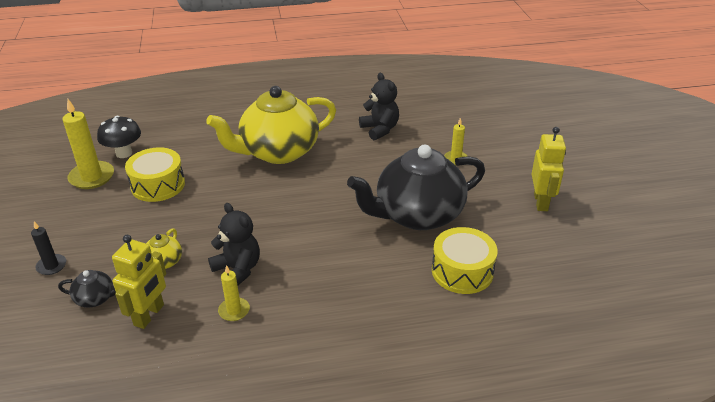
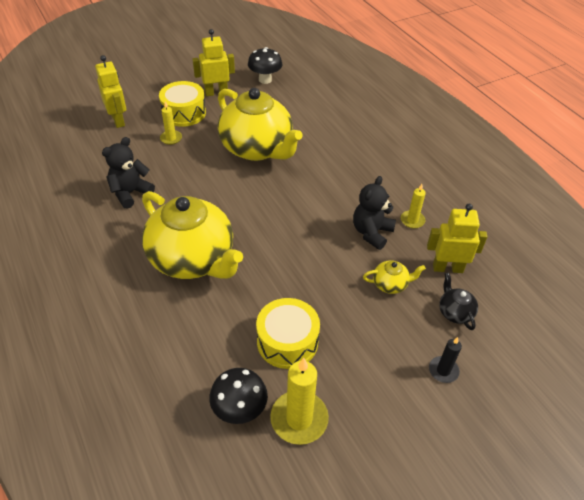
camera: 110 degrees left, 10 degrees up
(417, 215) = (257, 148): black teapot -> yellow teapot
(462, 271) = (309, 120): yellow drum -> yellow drum (184, 113)
(497, 131) = (118, 120): none -> yellow robot
(568, 249) = (265, 80): none -> black mushroom

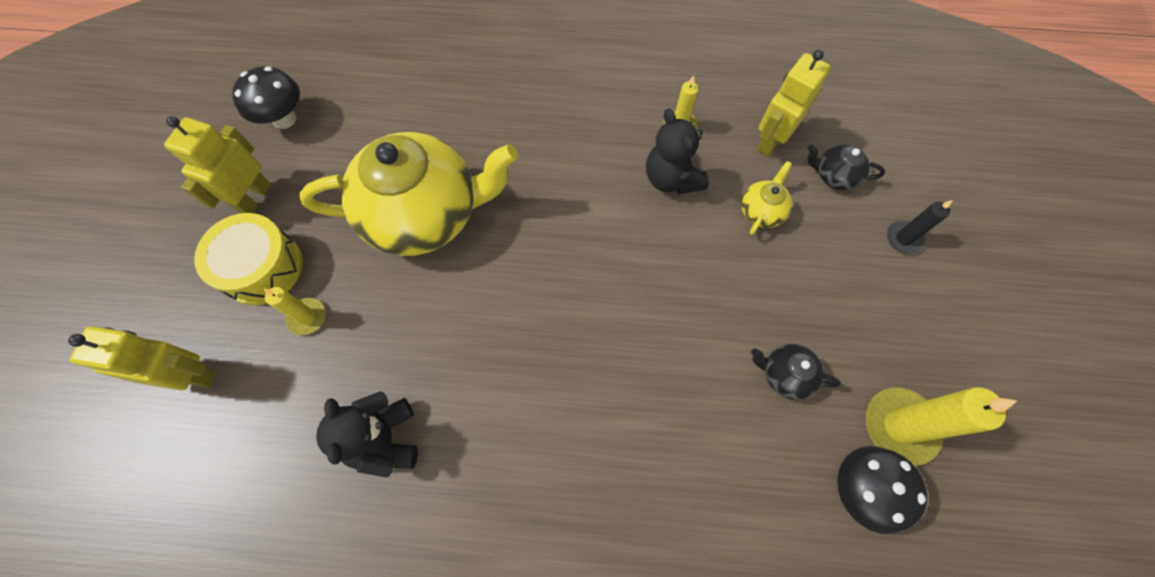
camera: 55 degrees left, 20 degrees up
(193, 259) = (582, 416): yellow teapot -> none
(287, 341) = (785, 375): yellow drum -> black teapot

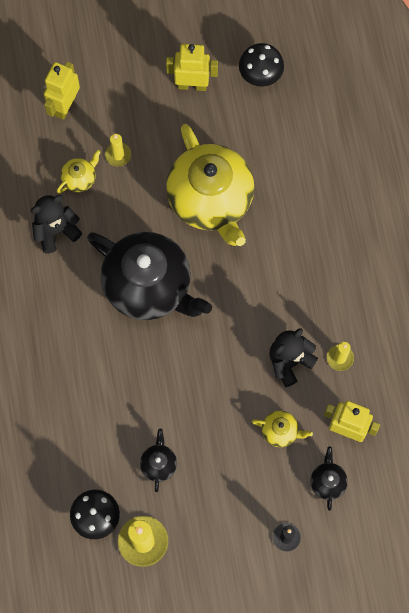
camera: 75 degrees right, 5 degrees up
(192, 375) = (65, 106): yellow robot -> yellow robot turned 150 degrees counterclockwise
(262, 268) = (143, 113): yellow drum -> none
(317, 381) = (79, 178): none -> yellow teapot
(519, 323) = (149, 286): none -> black teapot

